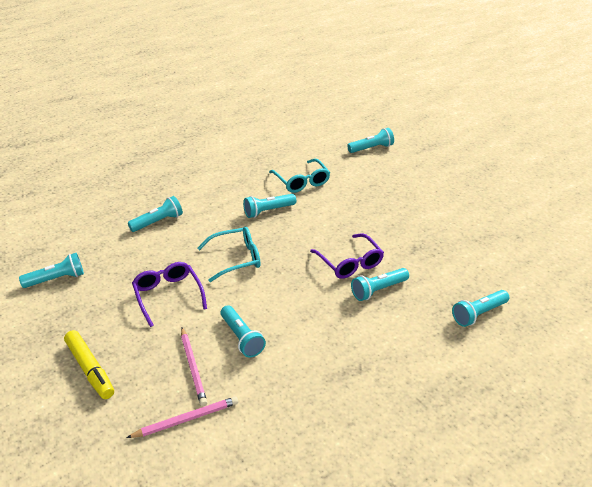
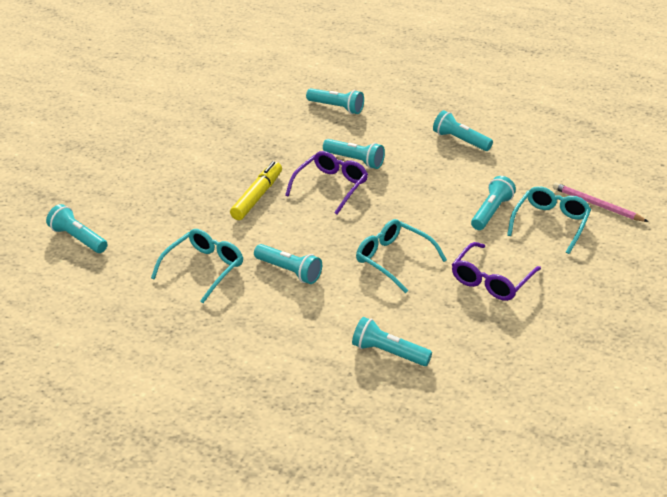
camera: 120 degrees left, 0 degrees up
(56, 279) = (559, 379): turquoise flashlight -> turquoise flashlight (460, 140)
(90, 369) = (621, 280): yellow marker -> yellow marker (257, 196)
(193, 367) = (550, 224): pink pencil -> turquoise glasses

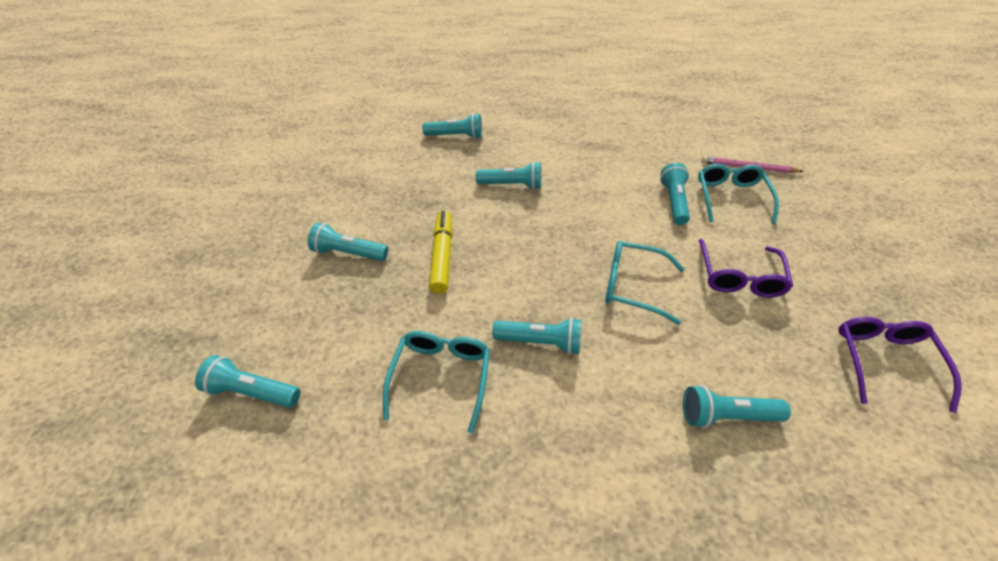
camera: 25 degrees left, 10 degrees up
(330, 187) = (509, 221): purple glasses -> purple glasses (884, 361)
(460, 140) = (588, 139): turquoise flashlight -> turquoise flashlight (349, 253)

